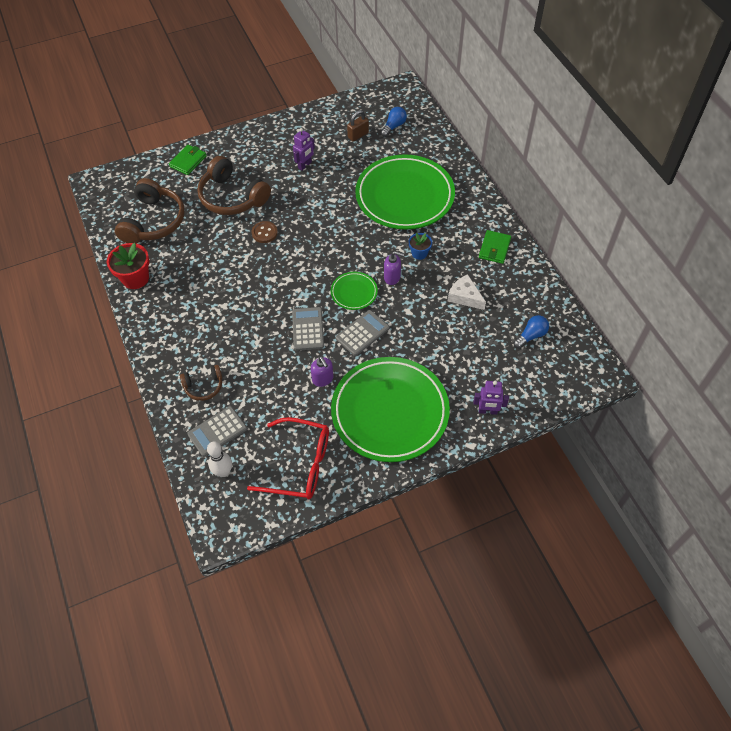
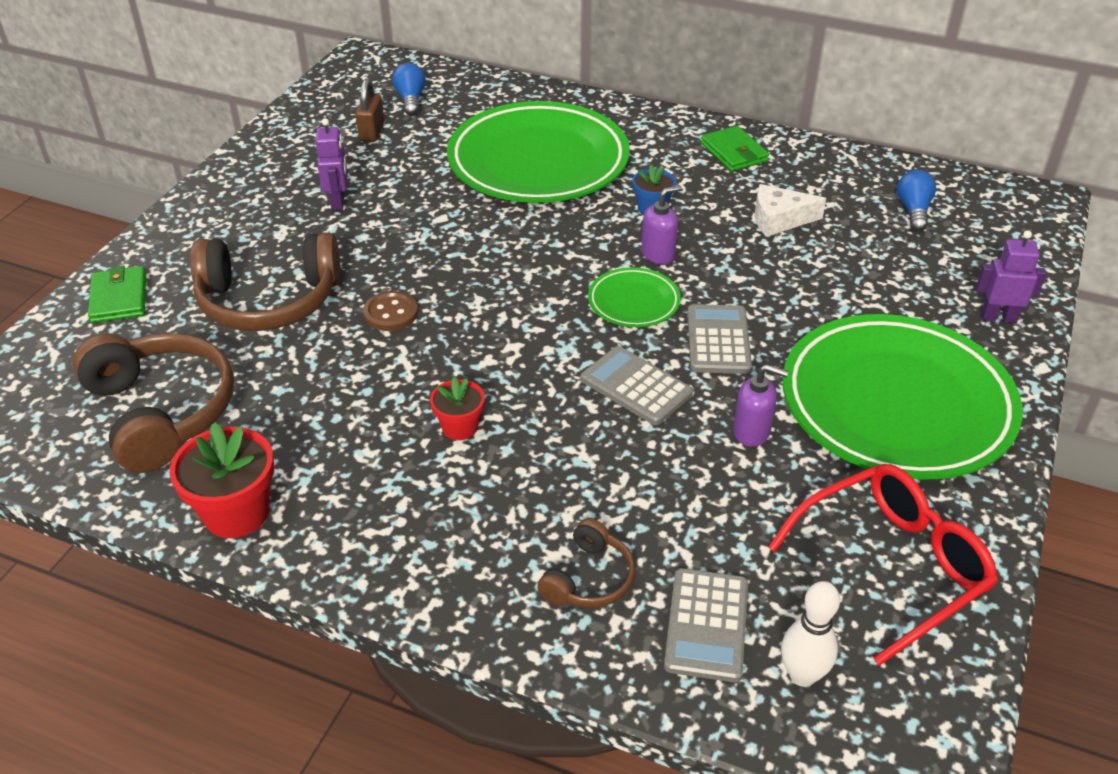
camera: 45 degrees left, 15 degrees down
(232, 299) = (459, 427): none -> red flower pot
(487, 411) = (998, 318): purple robot -> purple robot turned 135 degrees counterclockwise

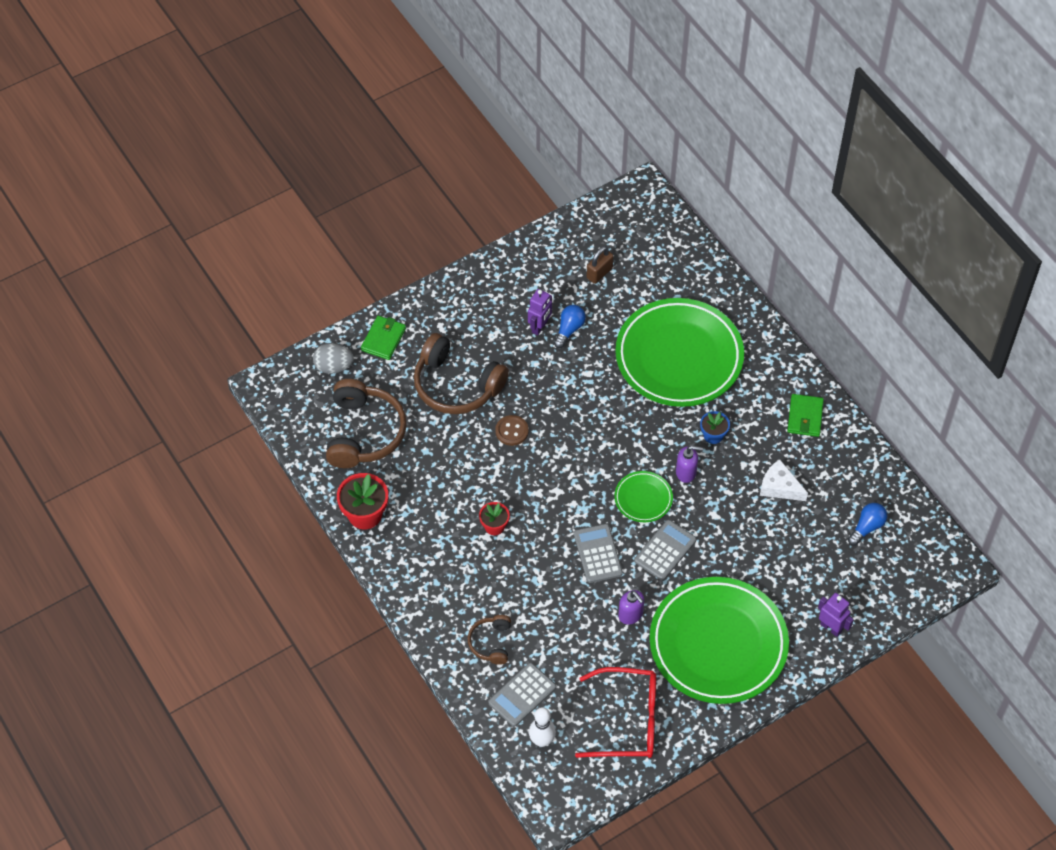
camera: 35 degrees right, 15 degrees up
(57, 358) = (334, 366): none -> grey egg
(411, 100) = (644, 254): blue light bulb -> blue light bulb (569, 330)
(589, 579) = (491, 643): brown headphones -> brown headphones turned 120 degrees clockwise

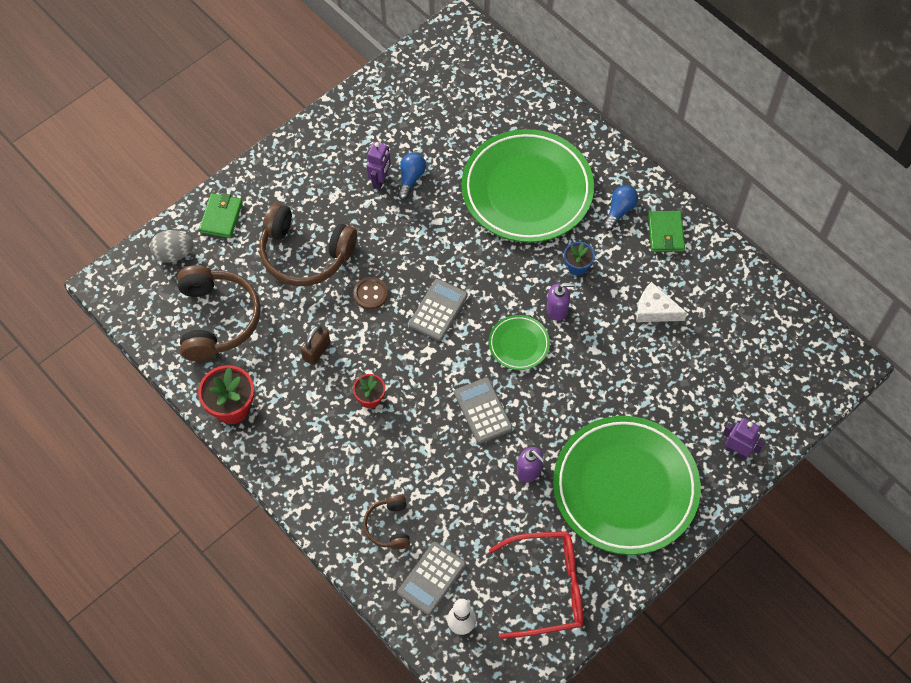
camera: 10 degrees left, 5 degrees up
(599, 273) = (431, 116): brown padlock -> brown padlock (316, 351)
(665, 550) = (551, 396): grey calculator -> grey calculator (438, 310)
(867, 527) = (751, 338): blue light bulb -> blue light bulb (619, 211)

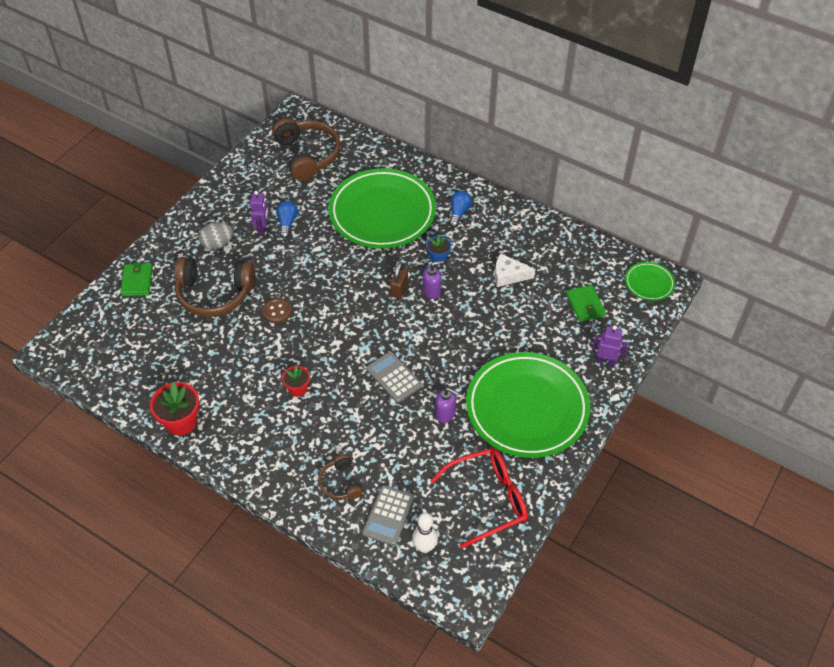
camera: 15 degrees left, 10 degrees down
(174, 254) = (103, 316): grey egg -> grey egg (217, 244)
(217, 319) = (152, 357): brown headphones -> brown headphones (308, 155)
(316, 351) = (243, 363): brown padlock -> brown padlock (399, 288)
(438, 310) = (336, 311): grey calculator -> none
(519, 344) = (408, 322): green plate -> green plate (649, 283)
(665, 233) = (499, 221): green wallet -> green wallet (585, 305)

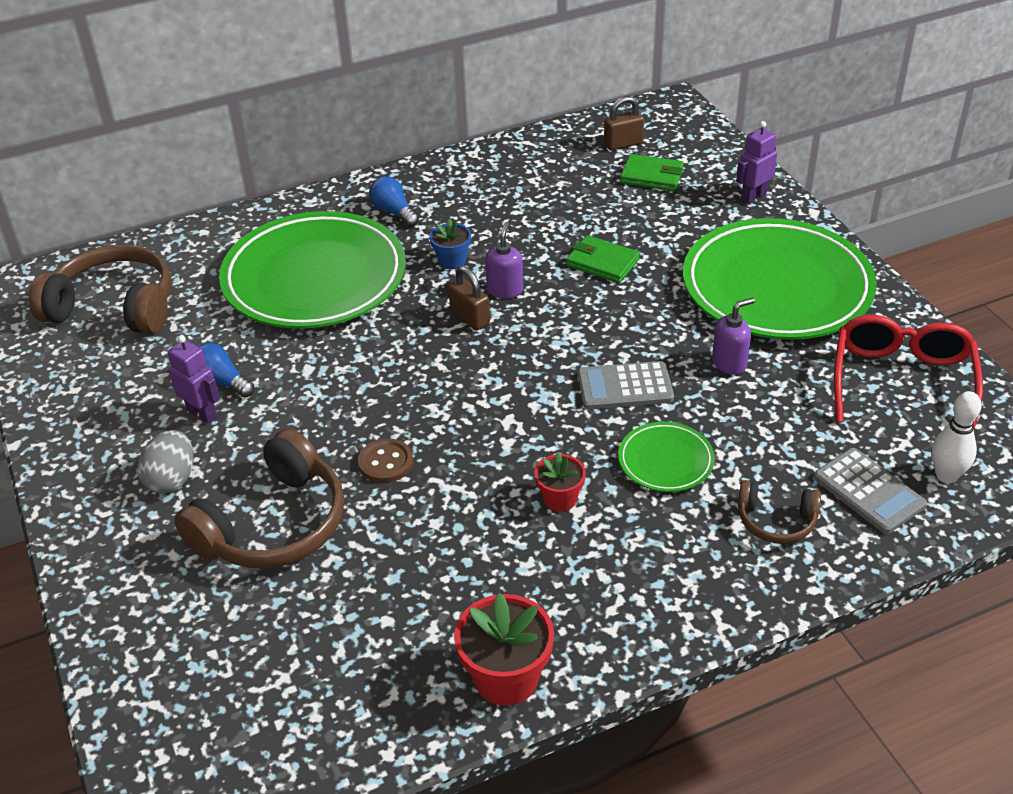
camera: 55 degrees left, 10 degrees down
(137, 281) = (137, 620): green wallet -> green wallet (602, 263)
(508, 275) = (544, 214): white cheese -> none
(605, 277) = (623, 144): none -> brown padlock
(649, 283) = (663, 119): green plate -> green plate (665, 461)

